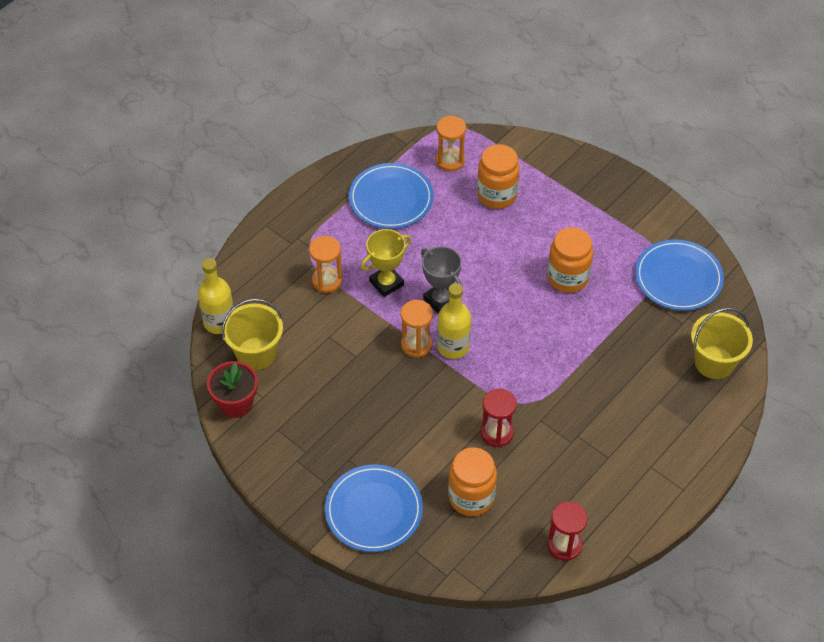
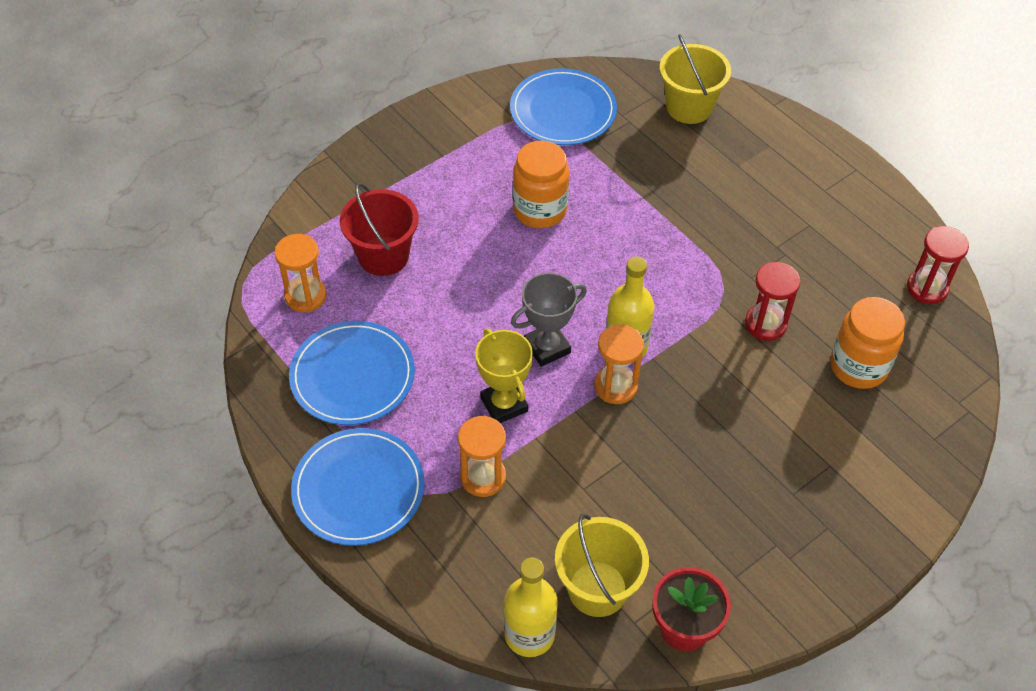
camera: 80 degrees left, 0 degrees up
(373, 510) = (873, 476): blue plate -> blue plate (358, 489)
(497, 195) = (383, 256): orange jar -> red bucket

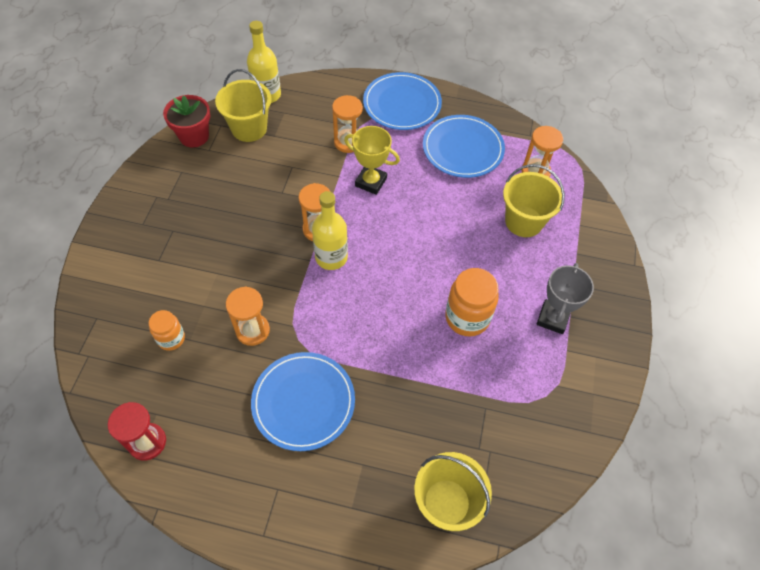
camera: 140 degrees right, 5 degrees up
(383, 256) = (524, 221): red bucket -> yellow bucket
(547, 347) = (376, 227): grey trophy -> grey trophy (552, 318)
(563, 111) = (535, 420): blue plate -> blue plate (303, 402)
(765, 324) = (252, 330): red hourglass -> orange hourglass
(858, 367) = (171, 339): orange jar -> orange jar, size x0.59

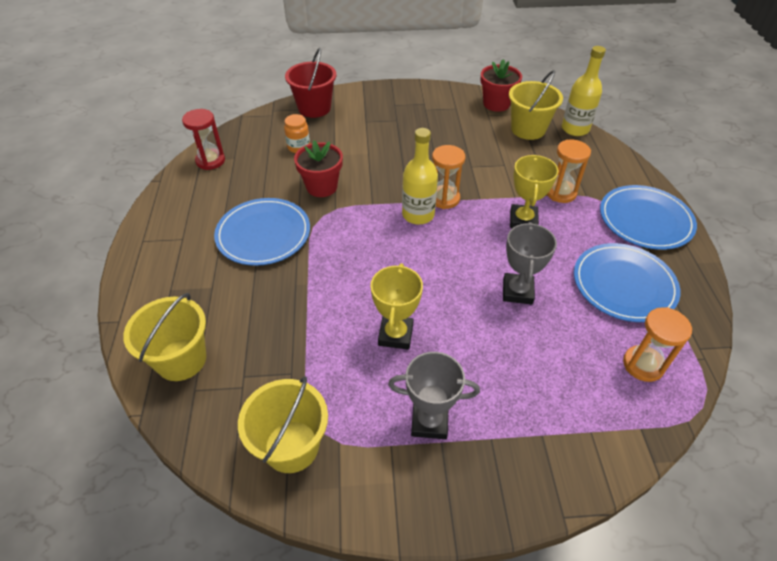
camera: 75 degrees right, 10 degrees down
(101, 306) = (314, 108): none -> red bucket
(252, 330) = (321, 187): orange hourglass -> red flower pot
(448, 217) = (517, 291): none -> grey trophy
(467, 317) = (395, 335): orange jar -> yellow trophy
(524, 221) = (556, 365): yellow bucket -> yellow bucket (291, 446)

